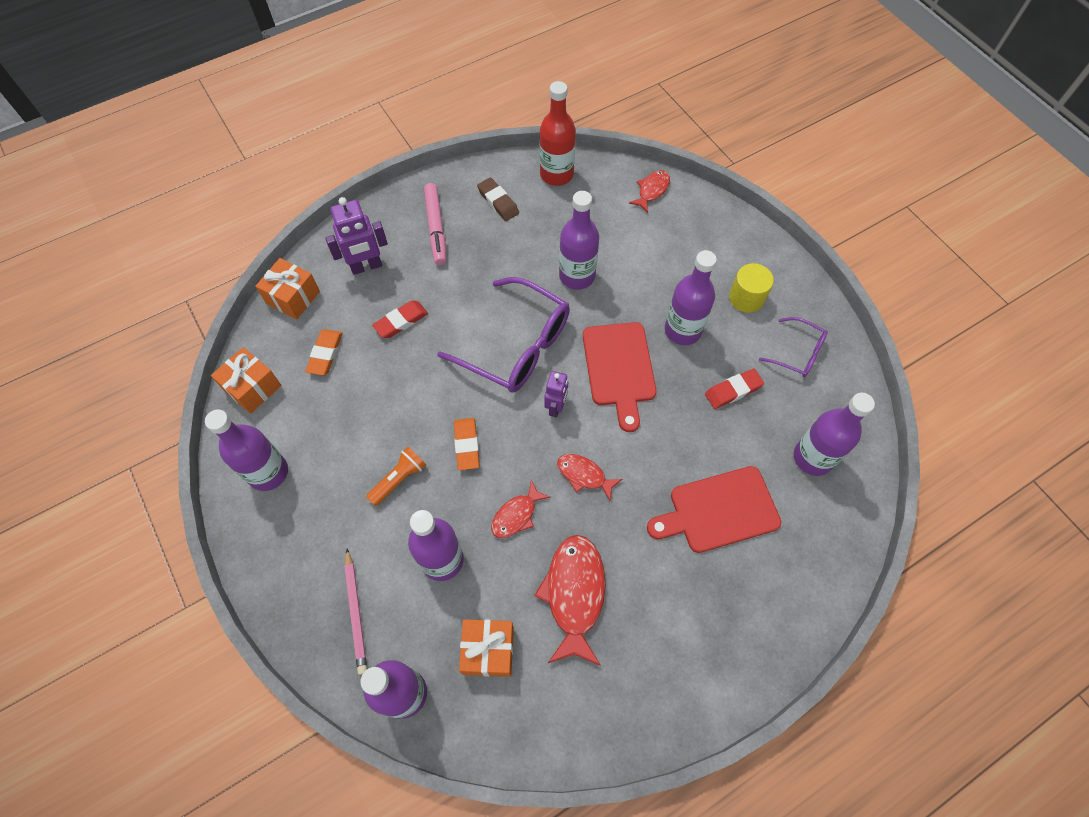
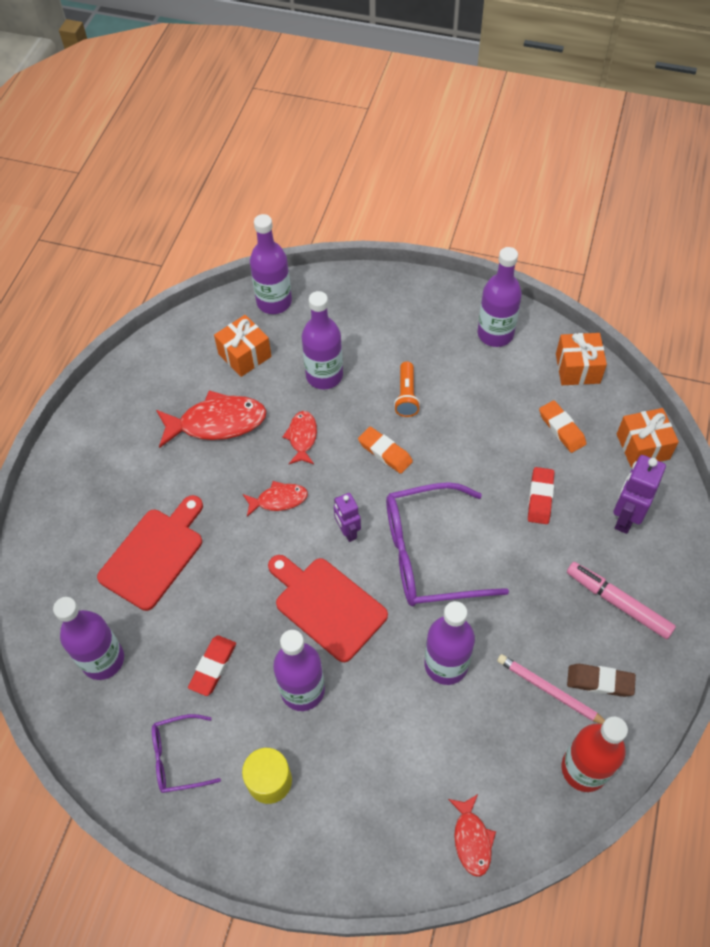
camera: 140 degrees right, 5 degrees down
(356, 613) = (346, 313): pink pencil -> pink pencil (550, 691)
(574, 594) = (217, 423): red fish -> red fish turned 60 degrees counterclockwise

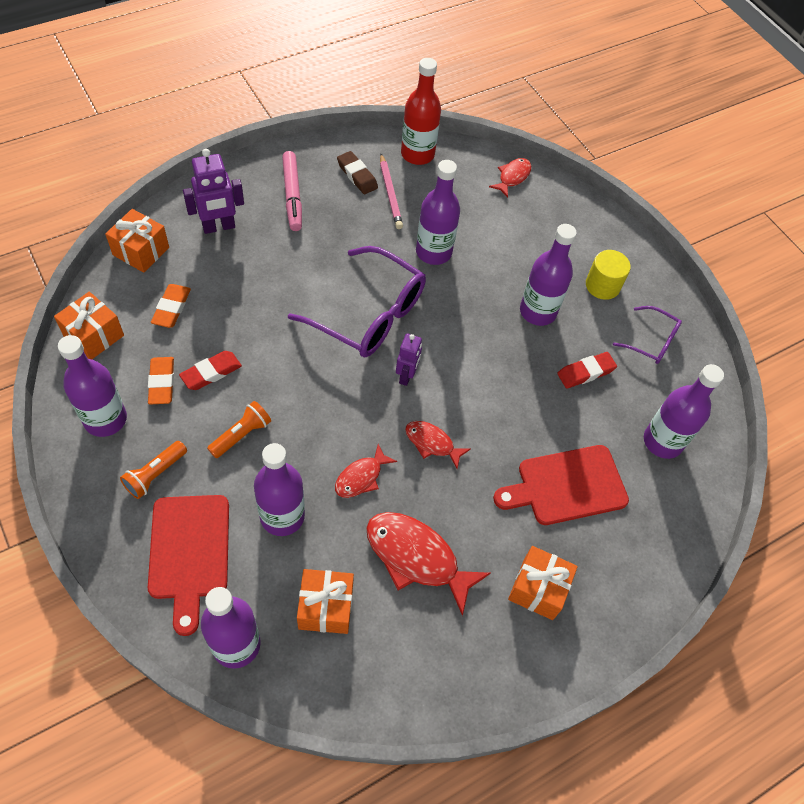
camera: 145 degrees left, 0 degrees up
(121, 470) = (538, 589): none -> orange gift
(326, 606) = (472, 343): red cutting board -> red cutting board (189, 552)
(385, 452) = (313, 406): orange eraser -> orange eraser (162, 383)
(425, 333) = (155, 474): none -> orange flashlight
(540, 497) = (252, 282): red eraser -> red eraser (211, 373)

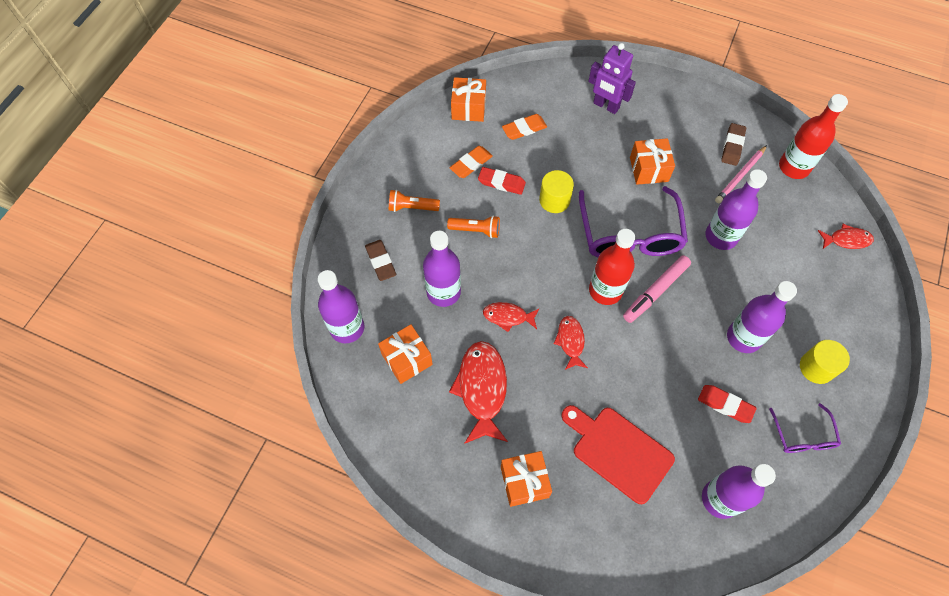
camera: 60 degrees right, 5 degrees up
(105, 419) = (423, 156): purple bottle -> none
(141, 251) = (546, 83): orange gift -> orange gift (648, 169)
(189, 552) = (381, 262): red cutting board -> brown eraser
(275, 344) = (554, 200): none -> yellow cylinder
(292, 195) = (674, 124): pink marker -> pink marker (655, 292)
(406, 376) = (605, 290): purple robot -> red bottle

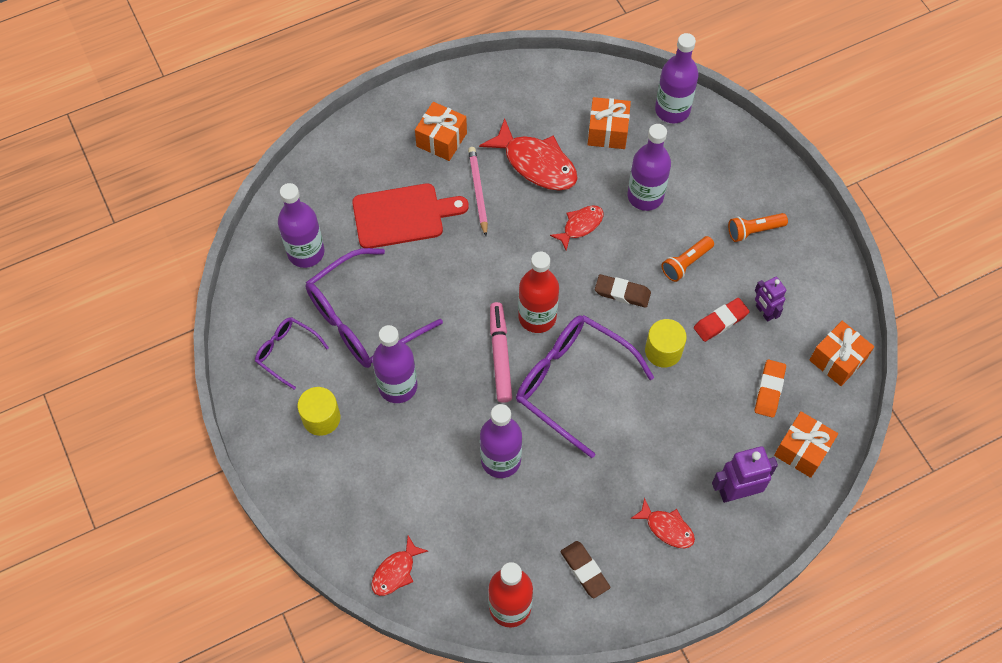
camera: 130 degrees right, 0 degrees up
(381, 262) = (715, 171): brown eraser -> brown eraser (622, 293)
(412, 207) = (754, 231): orange flashlight -> orange flashlight turned 150 degrees counterclockwise
(471, 164) = (764, 312): orange eraser -> purple robot
(570, 341) = (517, 253): red fish -> red fish (667, 528)
(648, 169) = (626, 463): orange gift -> orange gift (802, 450)
(725, 405) = (362, 319): red eraser -> purple glasses
(740, 176) = (546, 542): pink pencil -> pink pencil (478, 191)

